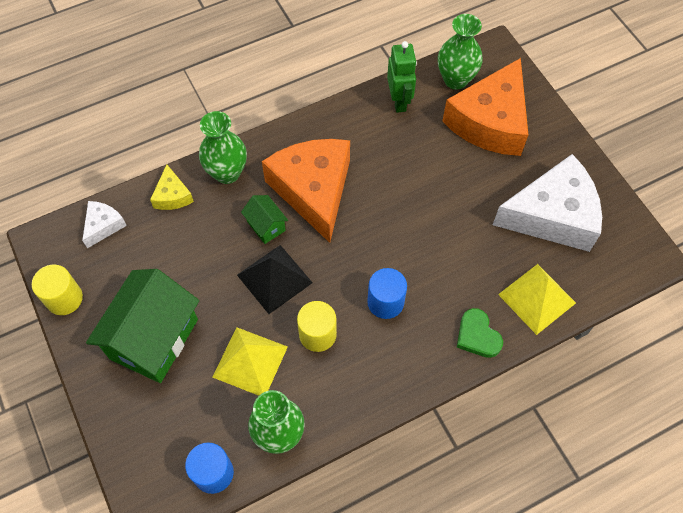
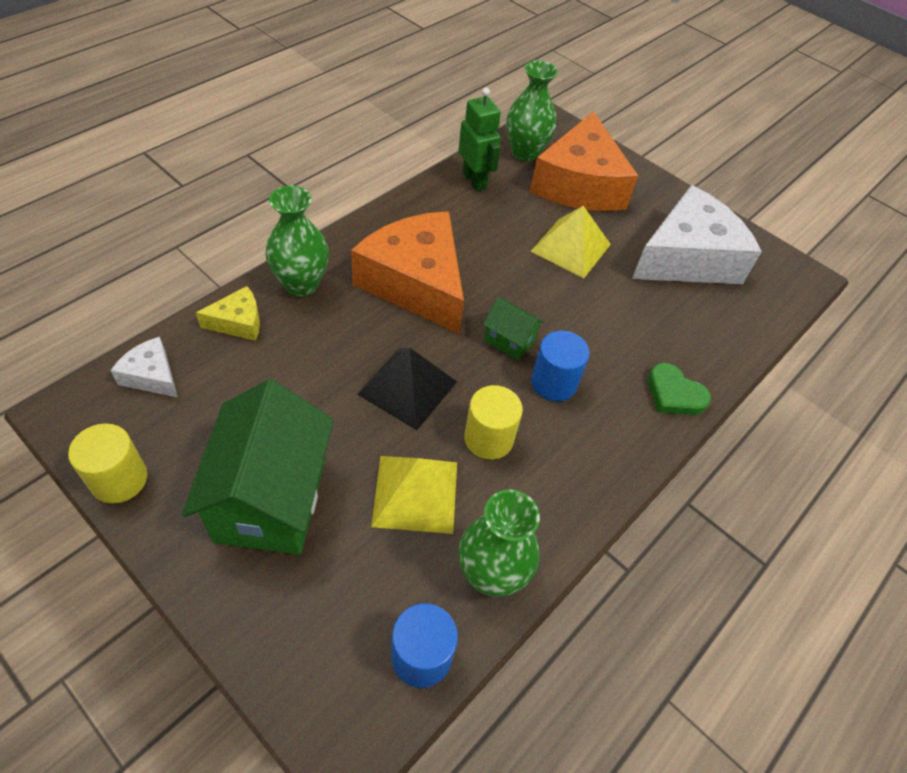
camera: 25 degrees left, 10 degrees down
(103, 226) = (151, 376): white cheese -> white cheese turned 60 degrees counterclockwise
(172, 195) = (238, 322): yellow cheese -> yellow cheese turned 75 degrees counterclockwise
(266, 226) = (373, 331): green house -> green house (509, 340)
(537, 298) = (716, 340): yellow pyramid -> yellow pyramid (571, 247)

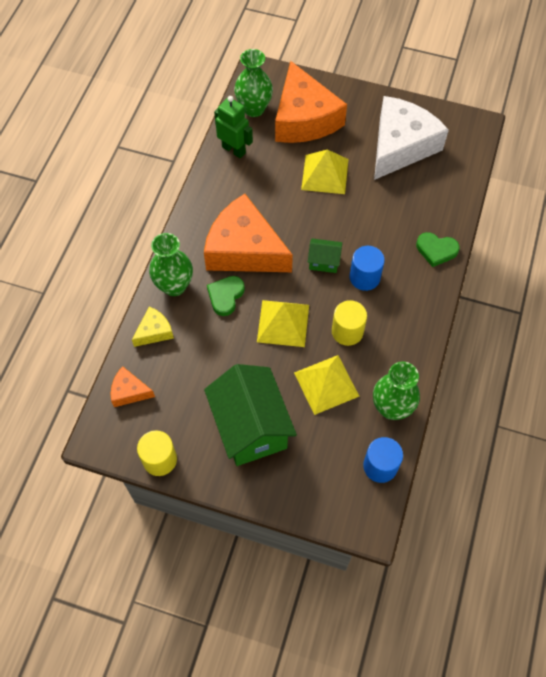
camera: 20 degrees left, 10 degrees up
(151, 376) = (129, 391): white cheese -> orange cheese
(355, 323) = (225, 296): none -> green heart
(407, 387) = (283, 323): black pyramid -> yellow pyramid

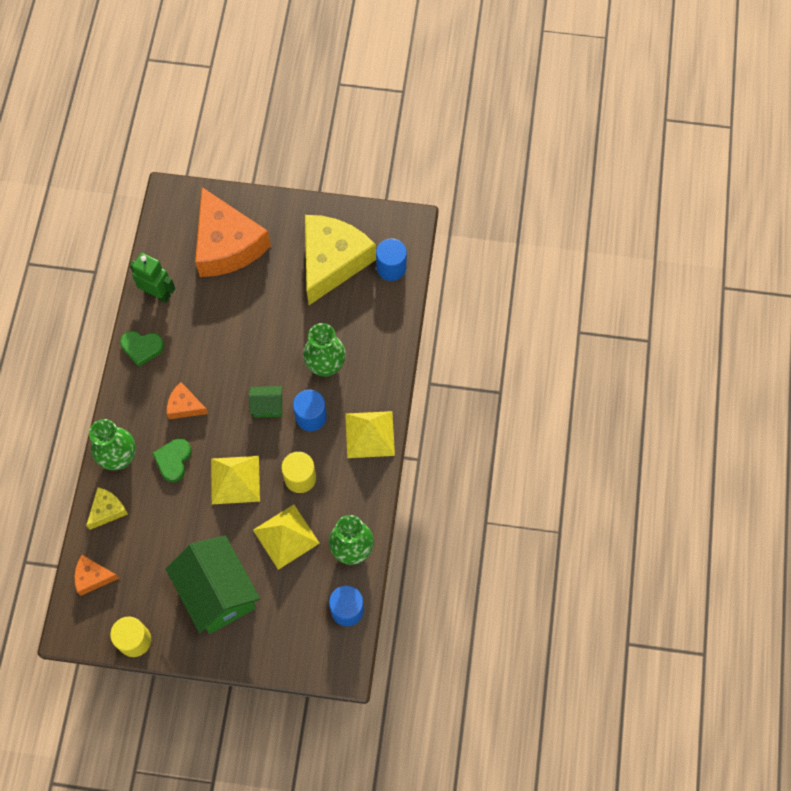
camera: 10 degrees left, 5 degrees up
(244, 249) = (185, 406): orange cheese -> orange cheese, size x0.45
(254, 109) = (172, 241): green vase -> green vase (325, 366)
(325, 174) = (257, 307): yellow pyramid -> yellow pyramid (370, 434)
(400, 146) = (332, 261): white cheese -> yellow cheese
(436, 250) = (380, 375): green heart -> green heart (142, 347)
(456, 159) = (391, 267): none -> blue cylinder

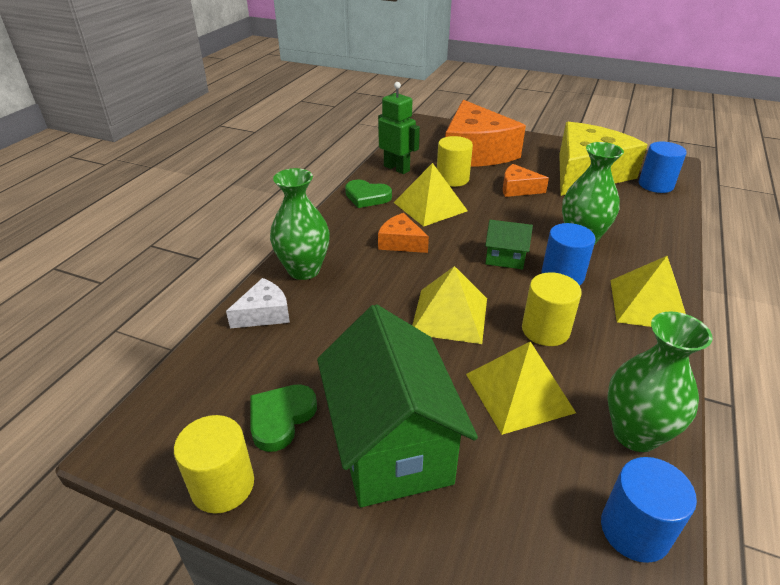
camera: 15 degrees right, 30 degrees down
(93, 577) = (204, 381): orange cheese -> orange cheese (518, 189)
(107, 510) = (264, 313): yellow cheese -> white cheese
(173, 460) = (371, 283): green heart -> green heart (281, 418)
(199, 349) = (430, 206): none -> yellow pyramid
(212, 300) = (452, 179): none -> yellow cylinder

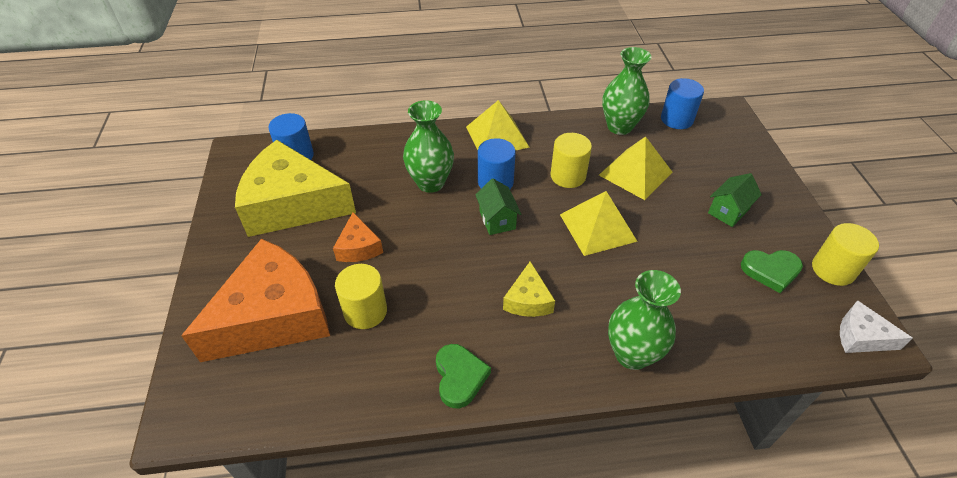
camera: 120 degrees left, 10 degrees up
(264, 313) = (708, 346): white cheese -> white cheese (861, 337)
(391, 446) = (728, 211): green house -> green house, size x0.46
(397, 168) = (366, 382): green robot -> none
(401, 242) = (528, 300): orange cheese -> yellow cheese
(430, 206) = (443, 306): yellow pyramid -> none

